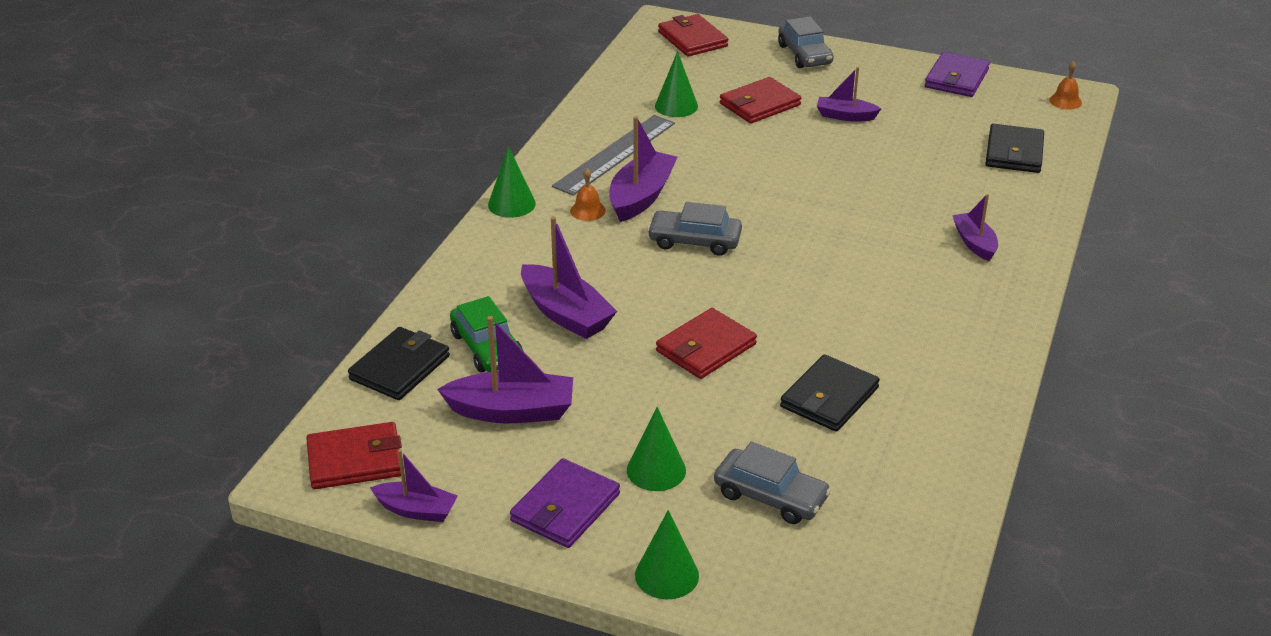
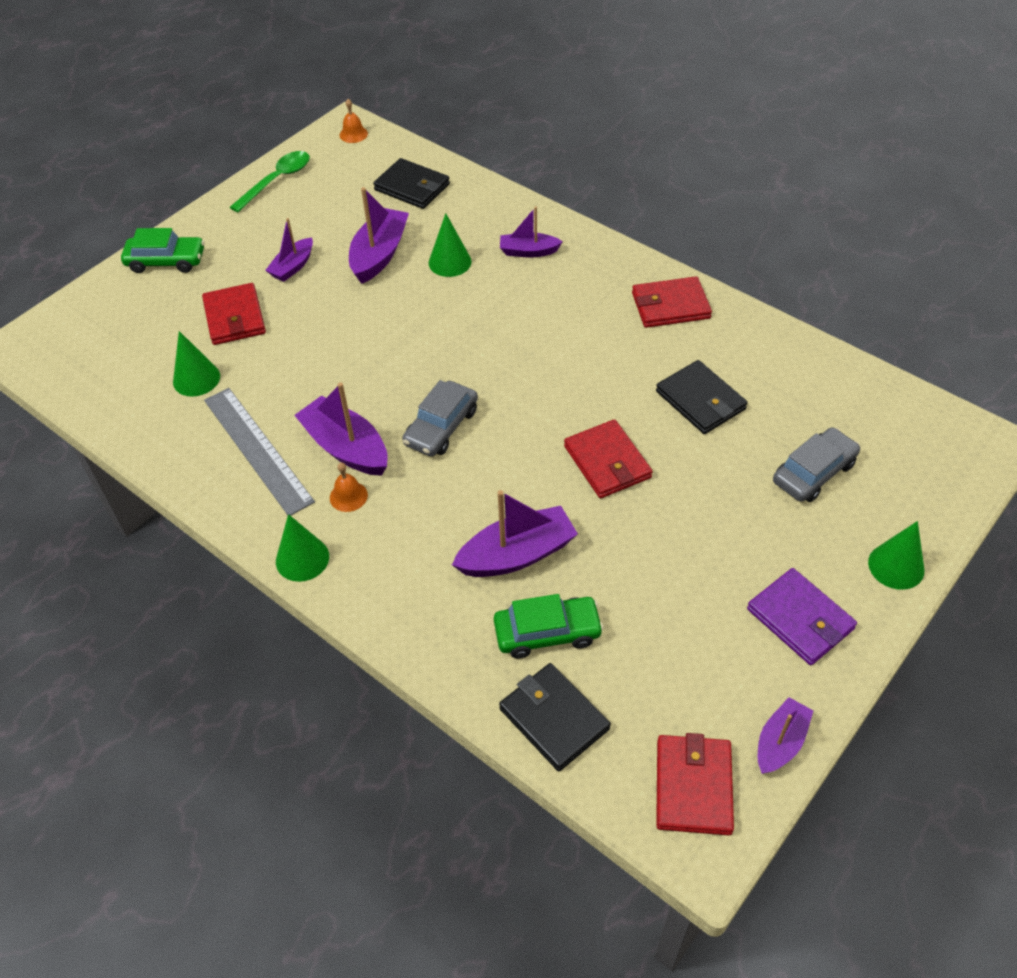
camera: 70 degrees left, 15 degrees up
(512, 411) = (654, 632): purple boat -> purple boat (379, 254)
(656, 470) = (765, 540): green cone -> green cone (450, 262)
(692, 39) = (73, 332): red wallet -> red wallet (670, 306)
(804, 55) = (166, 261): grey car -> green car
(956, 78) = (277, 181): purple wallet -> green spoon

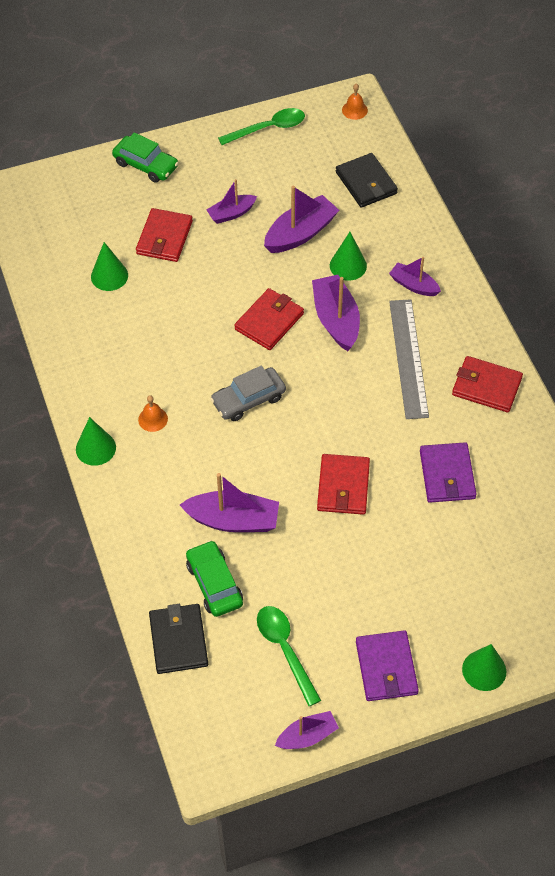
camera: 30 degrees right, 5 degrees up
(257, 449) = (116, 352): grey ruler -> grey ruler (408, 358)
(346, 448) = (174, 382): purple boat -> purple boat (336, 320)
(547, 633) = (214, 583): green car -> green car turned 135 degrees counterclockwise
(680, 661) = (285, 650): none -> green spoon
(693, 786) = (232, 730): red wallet -> red wallet (269, 321)
(700, 400) = (447, 475): black wallet -> purple wallet
(814, 472) = (484, 573): grey car -> none

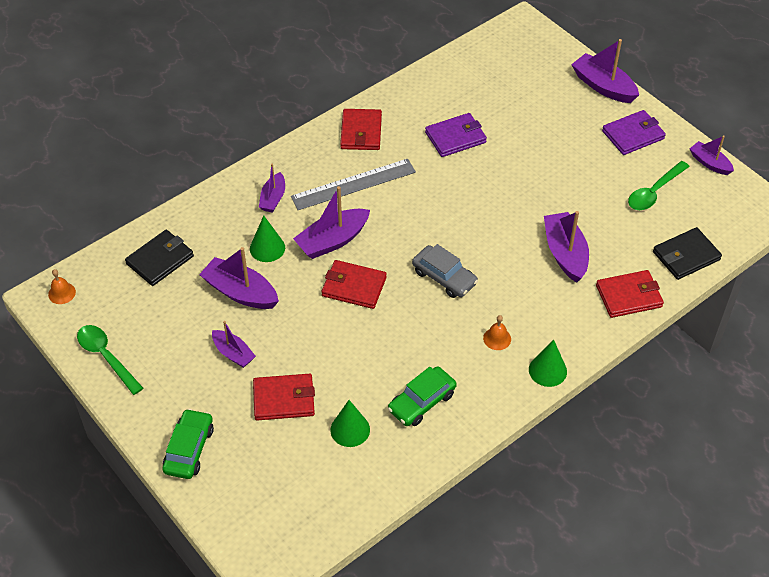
camera: 110 degrees left, 5 degrees down
(214, 583) = (626, 248): green car -> green car (422, 402)
(343, 486) = (498, 194): red wallet -> red wallet (629, 296)
(484, 670) = (603, 86): green cone -> purple boat

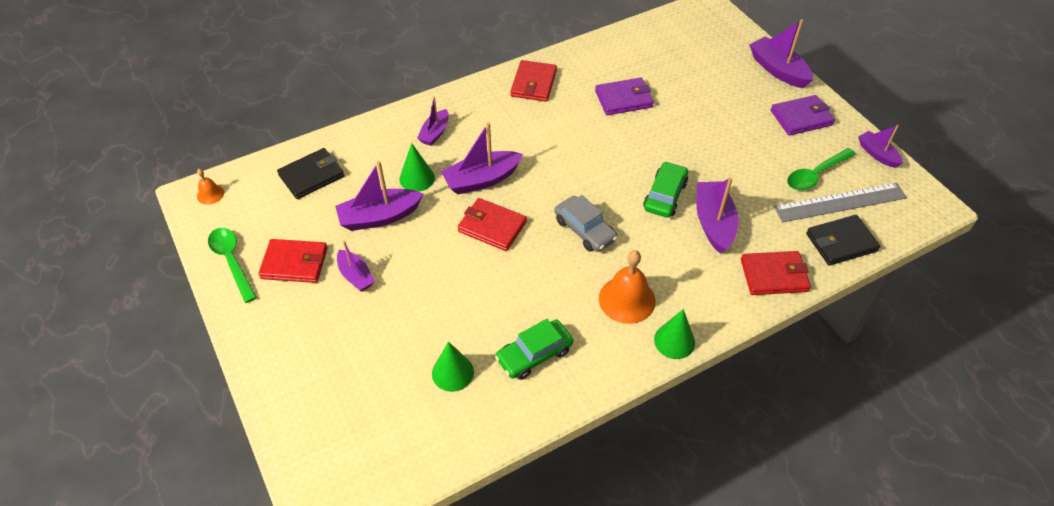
camera: 10 degrees right, 0 degrees up
(189, 449) = (283, 367): green car -> green car (665, 196)
(240, 292) = (379, 217): purple boat -> purple boat turned 60 degrees counterclockwise
(284, 399) = (393, 330): red wallet -> red wallet (294, 263)
(353, 184) = (515, 130): grey ruler -> grey ruler (840, 202)
(497, 338) = (627, 299): orange bell -> orange bell, size x1.93

